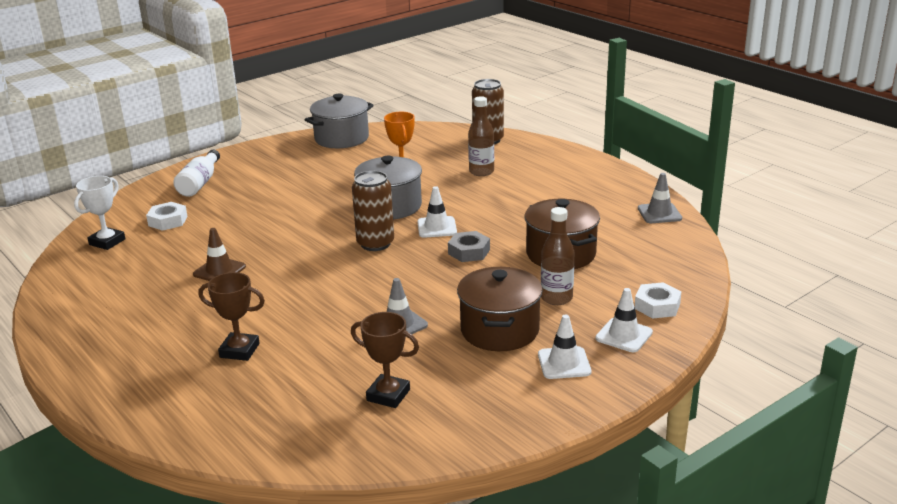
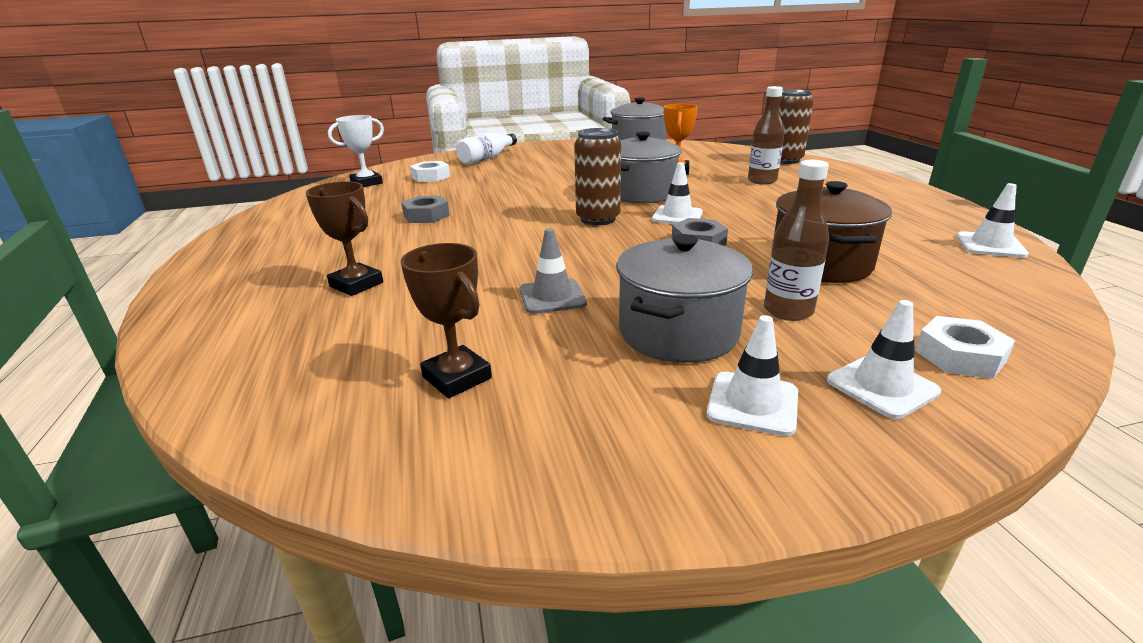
camera: 25 degrees right, 0 degrees up
(219, 271) = (426, 216): brown traffic cone -> grey nut
(499, 330) = (678, 332): brown pot -> grey pot
(659, 213) = (990, 245): grey traffic cone -> white traffic cone

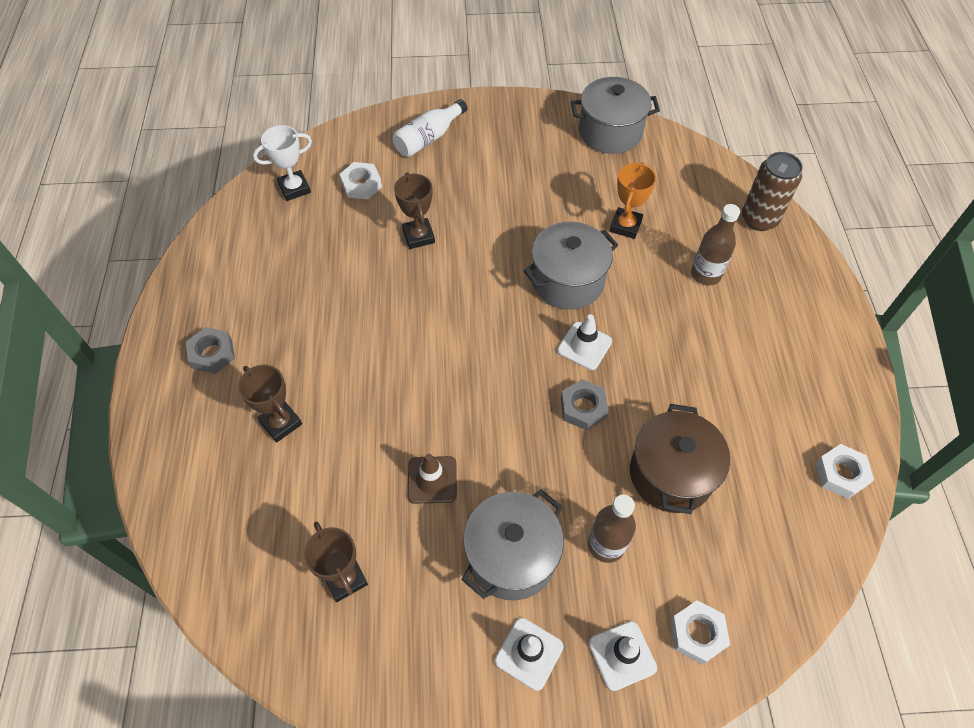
camera: 10 degrees right, 30 degrees up
(426, 216) = (348, 291): grey nut -> grey nut (212, 354)
(490, 190) = (418, 236): none -> brown trophy
(552, 297) = (432, 480): grey traffic cone -> brown traffic cone
(598, 219) = (507, 336): brown can -> none
(990, 245) = (841, 474): white traffic cone -> white nut

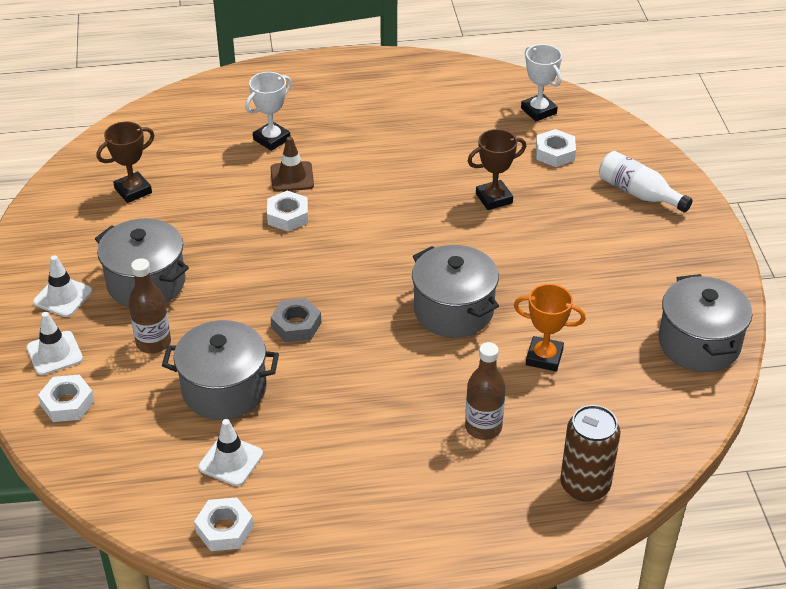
camera: 85 degrees right, 15 degrees down
(212, 354) = (337, 93): grey nut -> none
(281, 423) = (272, 139): brown trophy -> white trophy
(418, 410) = (288, 216): none -> white nut
(432, 480) = (218, 230): brown traffic cone -> brown traffic cone (292, 177)
(584, 346) = (370, 325): white traffic cone -> white traffic cone (231, 461)
(671, 474) = (224, 389): brown pot -> grey pot

